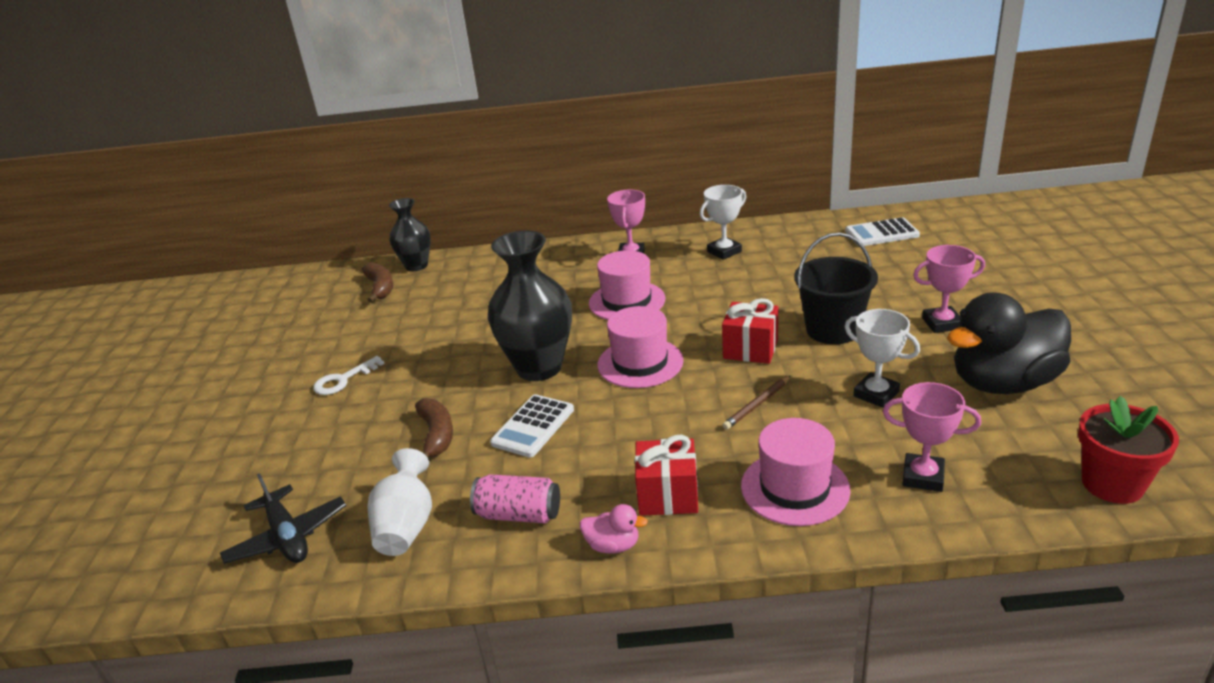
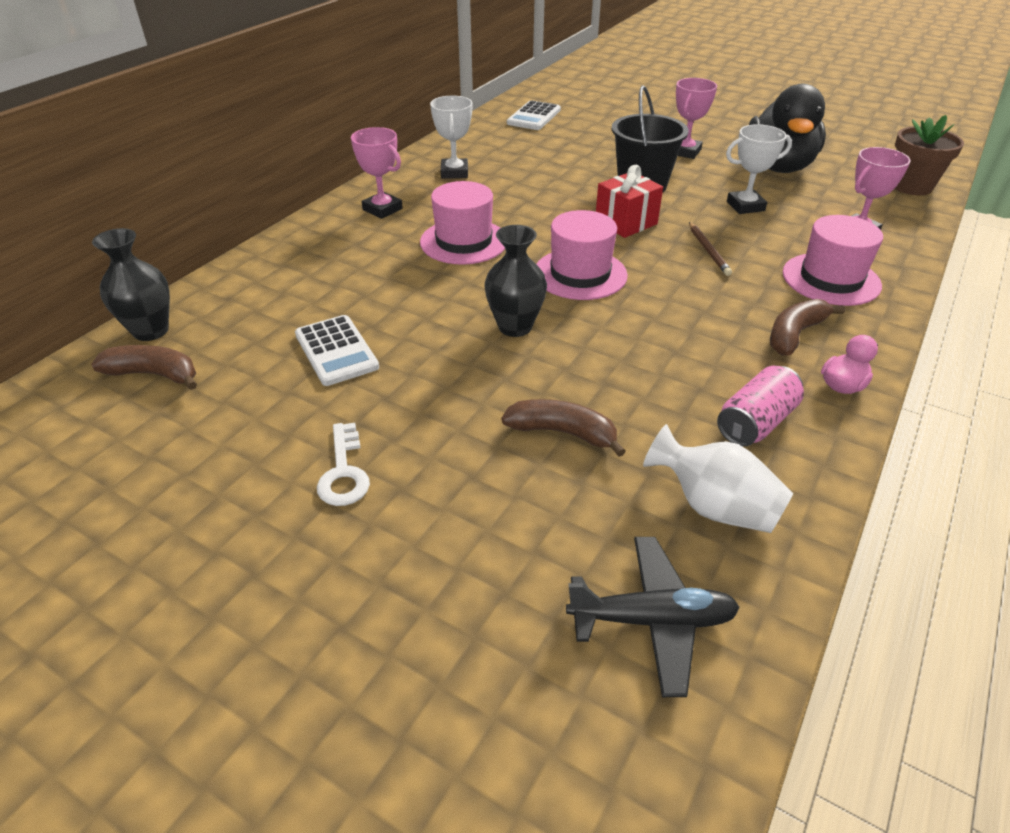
camera: 60 degrees left, 10 degrees up
(533, 426) = (617, 365): white calculator -> white calculator (336, 351)
(539, 368) = (515, 327): black vase -> black vase, size x0.61
(668, 495) = (794, 334): red gift -> brown banana
(1112, 484) = (911, 186): red flower pot -> brown flower pot

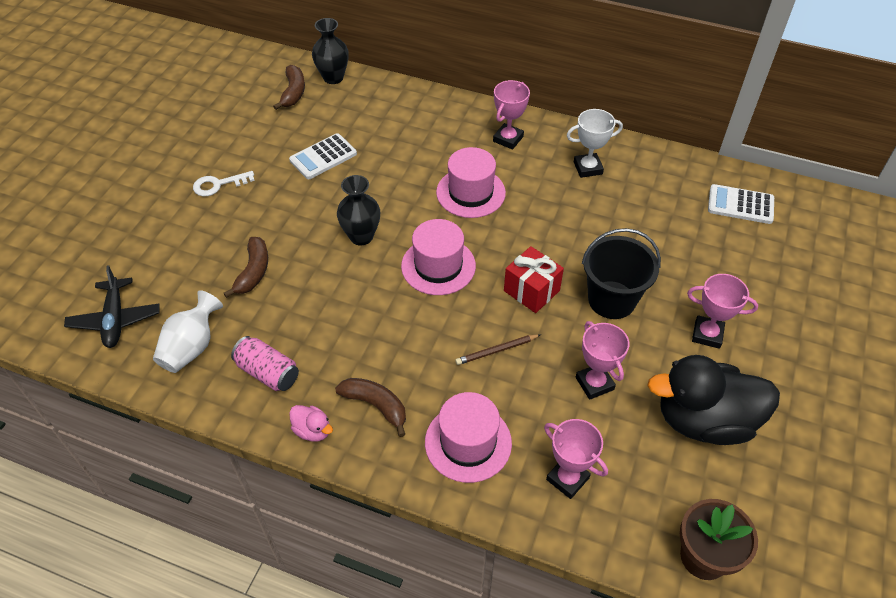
camera: 80 degrees right, 10 degrees up
(745, 206) = (594, 383): white trophy -> pink trophy

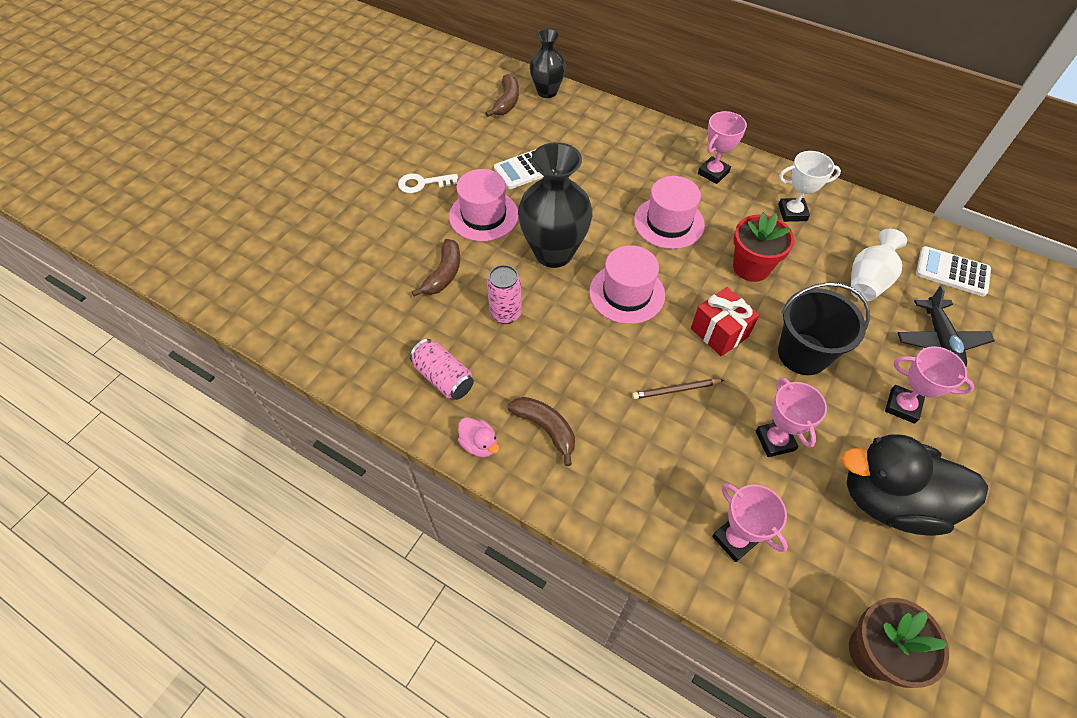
camera: 10 degrees right, 5 degrees up
(115, 319) = (306, 302): black plane -> black plane (940, 340)
(192, 347) = (374, 341): white vase -> white vase (867, 281)
(321, 302) = (506, 313): none -> pink can
(361, 236) = (554, 253): black vase -> black vase, size x1.64
(468, 442) = (634, 483): pink hat -> pink hat (483, 215)
(554, 225) = (751, 267): none -> red flower pot

